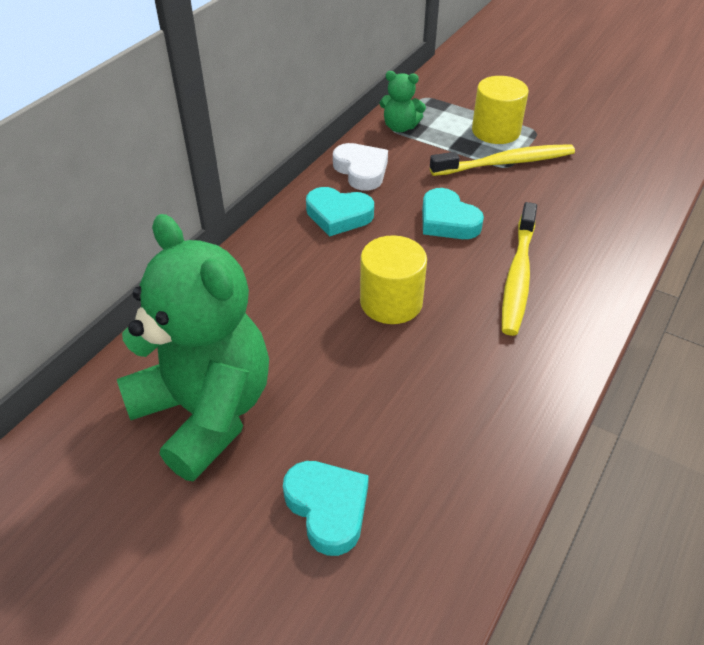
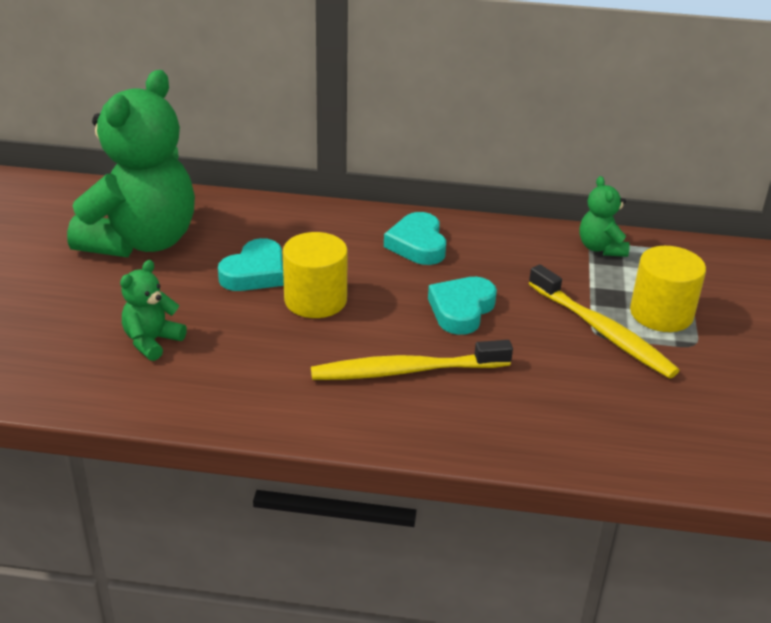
camera: 65 degrees right, 10 degrees down
(328, 508) = (72, 318): turquoise heart -> turquoise heart (255, 273)
(361, 170) = (500, 241): white heart -> none
(405, 442) = (152, 341): none -> green teddy bear

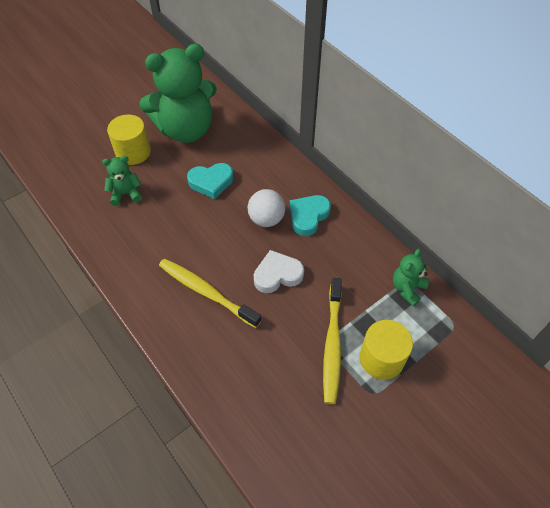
camera: 45 degrees right, 20 degrees up
(315, 300) = (218, 218): yellow cylinder -> yellow cylinder (133, 152)
(375, 271) = (266, 219): none -> white ball
(461, 310) = (277, 275): turquoise heart -> white heart

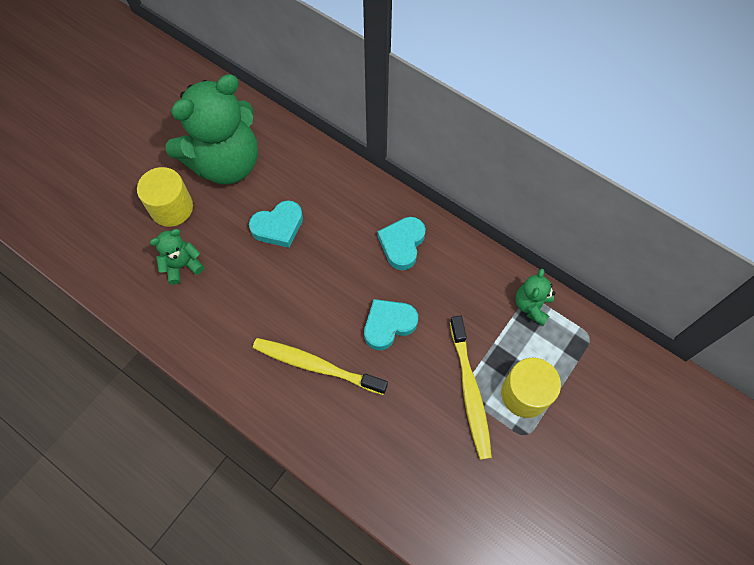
camera: 15 degrees left, 10 degrees up
(266, 219) = (356, 259): white ball -> none
(277, 275) = (388, 325): white heart -> turquoise heart

